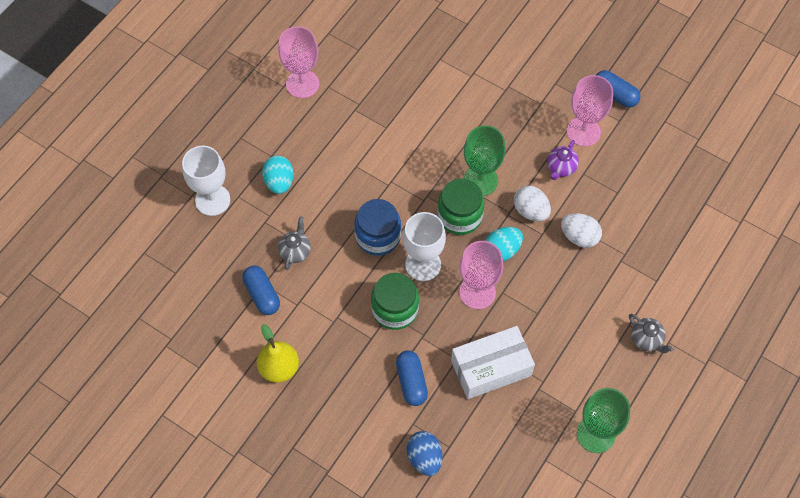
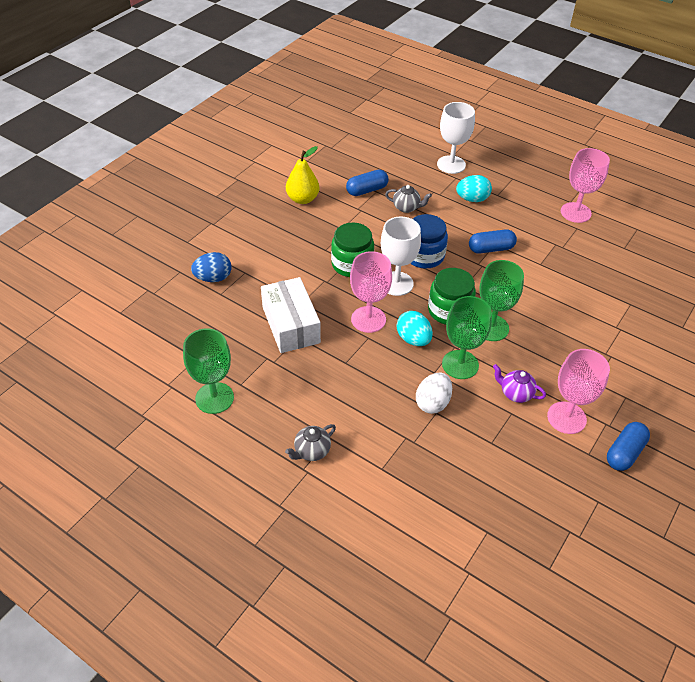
camera: 90 degrees right, 15 degrees down
(411, 382) = (283, 272): blue capsule -> blue capsule (491, 249)
(530, 211) = (460, 364): white egg -> green goblet

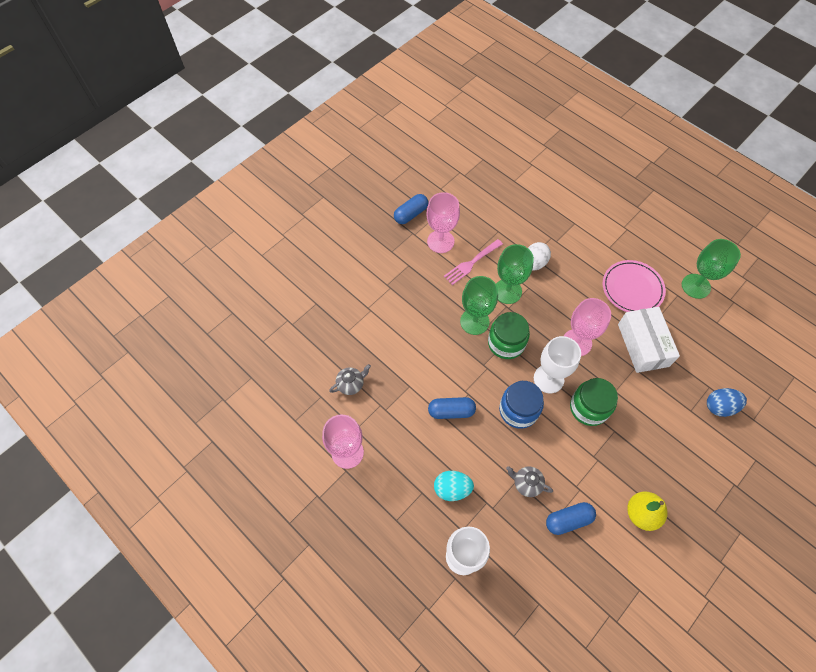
camera: 170 degrees left, 15 degrees up
(300, 385) = (632, 289): none -> pink plate
(311, 451) = (622, 239): grey teapot -> grey teapot (351, 384)
(413, 339) = (541, 318): turquoise egg -> none
(515, 393) = (471, 263): purple teapot -> pink fork

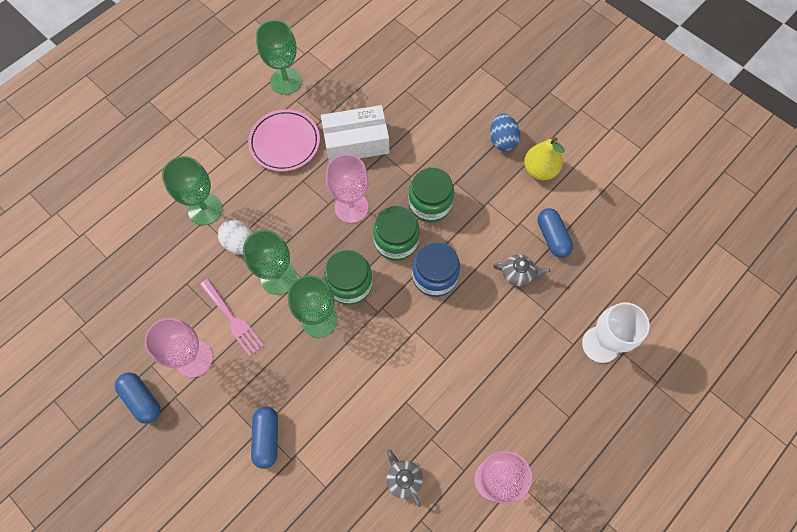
camera: 90 degrees left, 5 degrees up
(451, 411) = (437, 351): blue capsule -> blue capsule (267, 438)
(452, 489) = (529, 353): turquoise egg -> none
(526, 483) = (517, 274): grey teapot -> grey teapot turned 105 degrees counterclockwise
(548, 379) = (396, 241): white goblet -> green jar
(561, 237) = (205, 209): none -> green goblet
(719, 406) = (426, 85): blue egg -> blue egg (502, 140)

